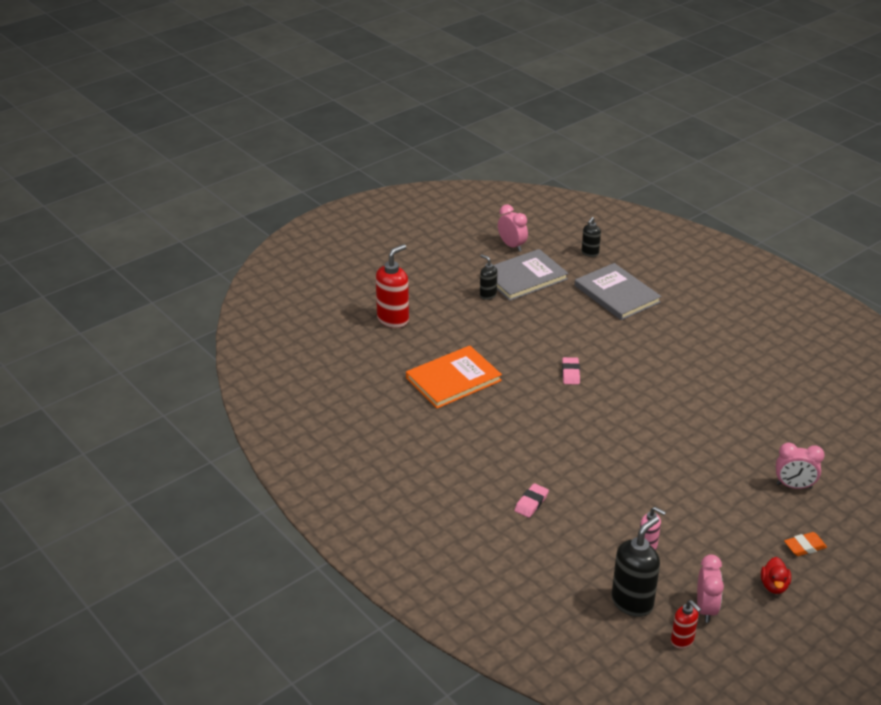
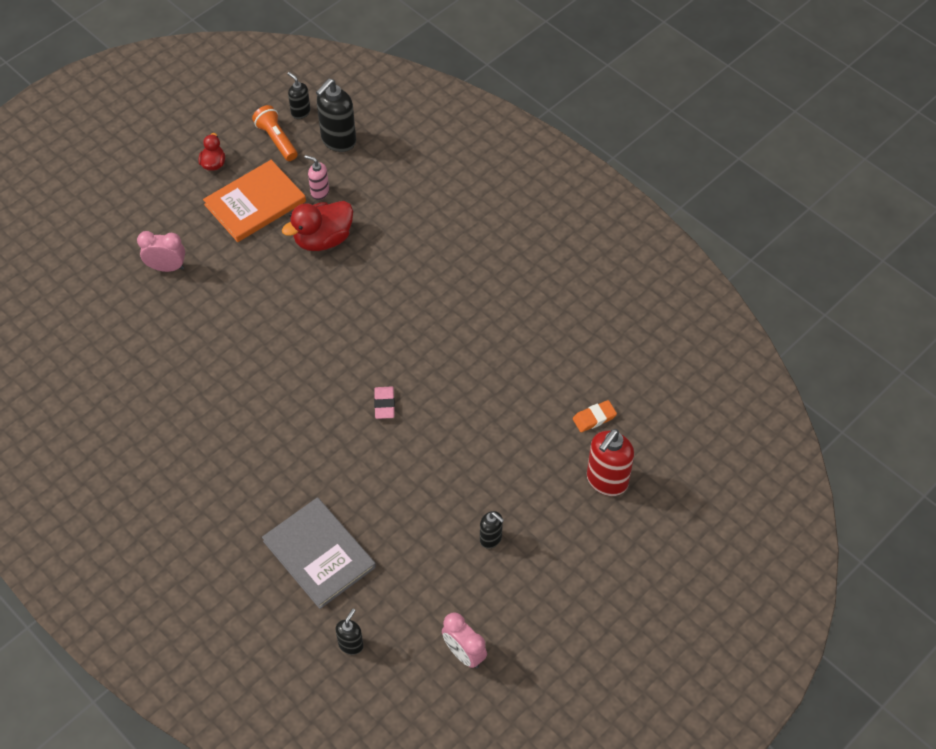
camera: 175 degrees right, 20 degrees up
(453, 379) = (519, 384): orange book -> orange book (255, 203)
(524, 277) = (443, 580): grey book -> none
(531, 503) = (426, 230): pink eraser -> none
(638, 501) = (323, 239): none -> red duck
(682, 641) = (300, 112): red soap dispenser -> black soap dispenser
(706, 608) = (276, 140): pink clock -> orange flashlight
(804, 546) = (175, 203): orange eraser -> orange eraser (594, 418)

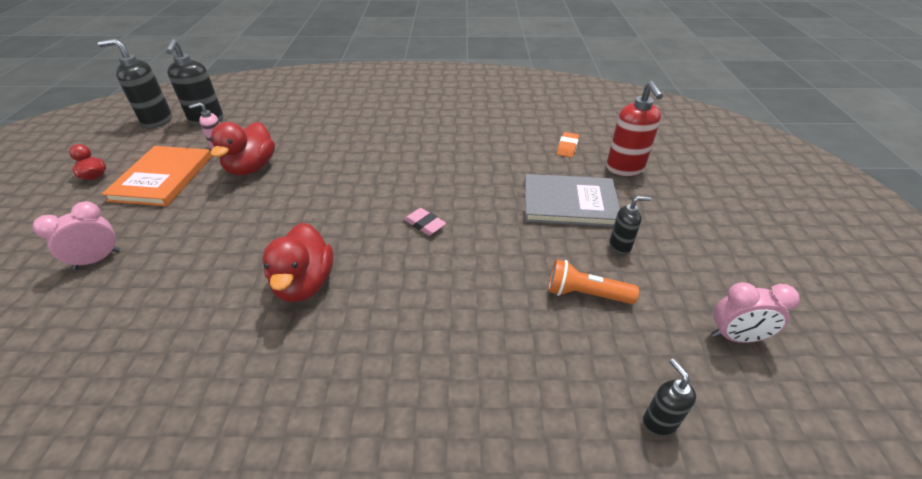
camera: 45 degrees left, 15 degrees down
(264, 391) = (304, 283): none -> red duck
(276, 140) = (148, 140): orange flashlight -> orange flashlight (585, 294)
(300, 112) = (157, 121): black soap dispenser -> black soap dispenser, size x1.78
(319, 554) = (519, 368): grey book -> grey book (569, 203)

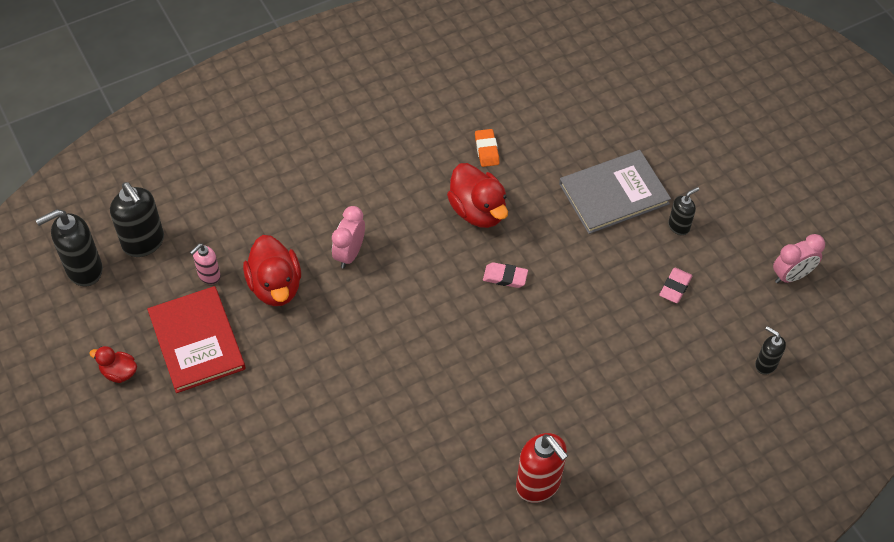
camera: 30 degrees left, 15 degrees up
(98, 259) = (252, 448): pink clock -> pink clock (349, 254)
(162, 178) = (196, 341): orange book -> red book
(304, 283) = (455, 382): red duck -> red duck (478, 211)
(567, 147) = (572, 115): orange eraser -> orange eraser (487, 150)
(585, 294) = (675, 287): orange flashlight -> pink eraser
(625, 168) = (641, 124): red soap dispenser -> red soap dispenser (538, 485)

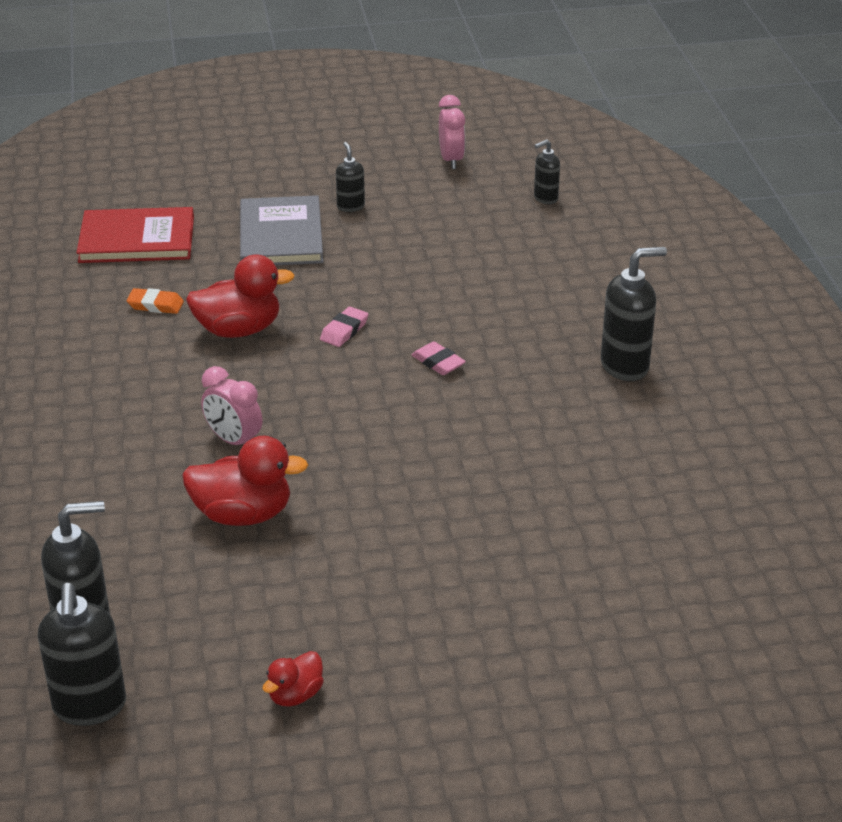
camera: 70 degrees left, 20 degrees down
(196, 341) = (287, 605): red book -> red book (137, 239)
(209, 275) = (186, 574): pink soap dispenser -> none
(538, 485) = (625, 366): red soap dispenser -> black soap dispenser
(675, 287) = (425, 226): pink eraser -> pink eraser (438, 362)

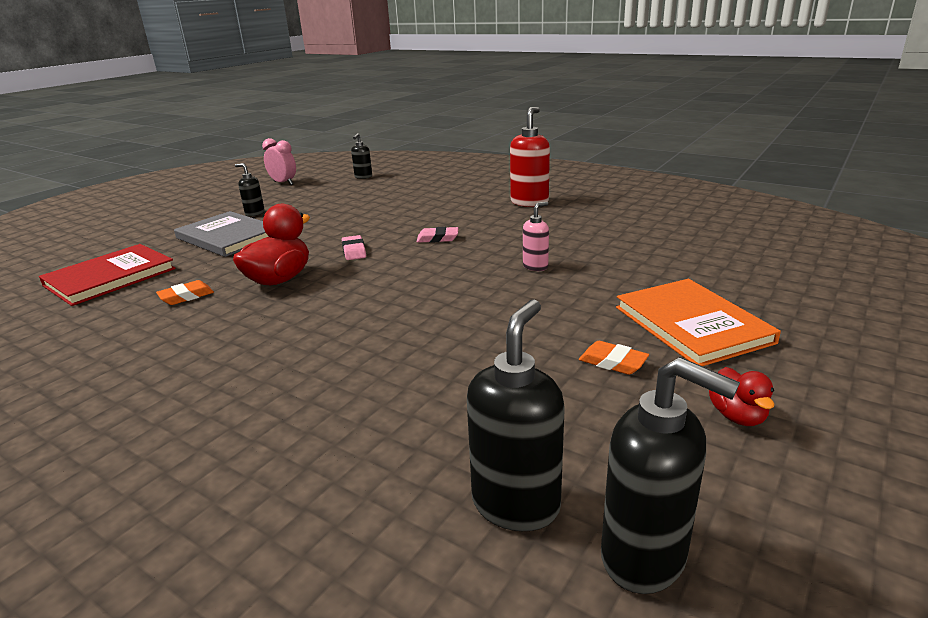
camera: 45 degrees left, 10 degrees down
(234, 441) = (386, 324): pink clock -> none
(243, 514) = (474, 352): red duck -> none
(309, 596) = (613, 362): none -> orange eraser
(431, 615) = (692, 324): none -> orange book
(447, 463) = (535, 266): none -> pink soap dispenser
(625, 366) = (529, 202): black soap dispenser -> red soap dispenser

